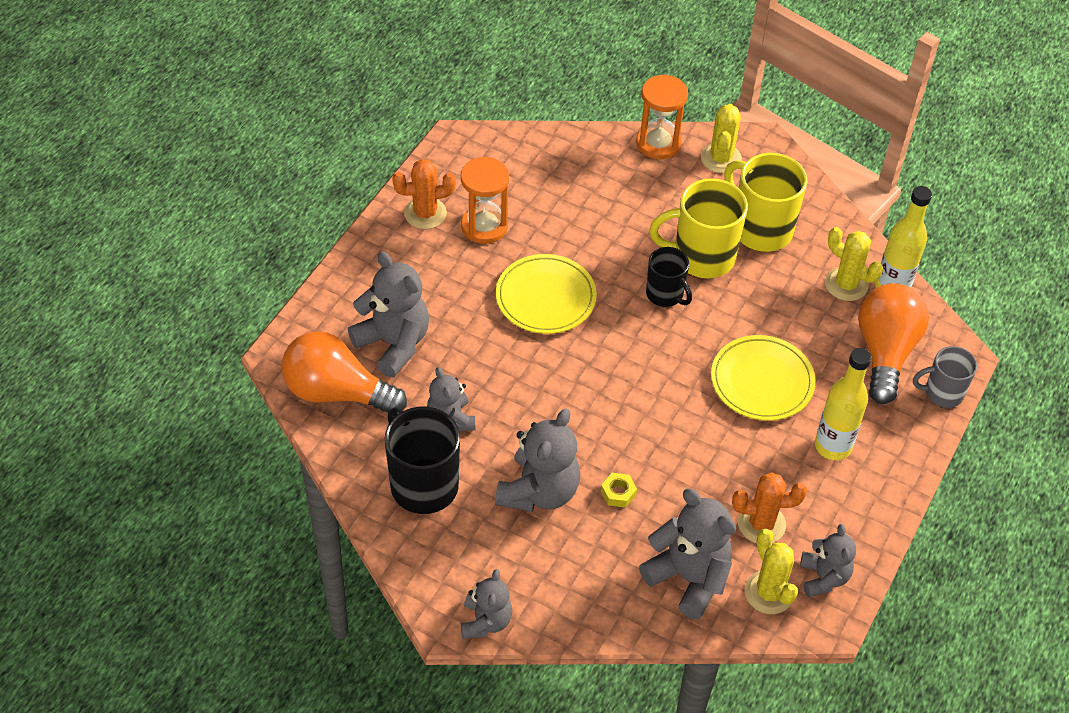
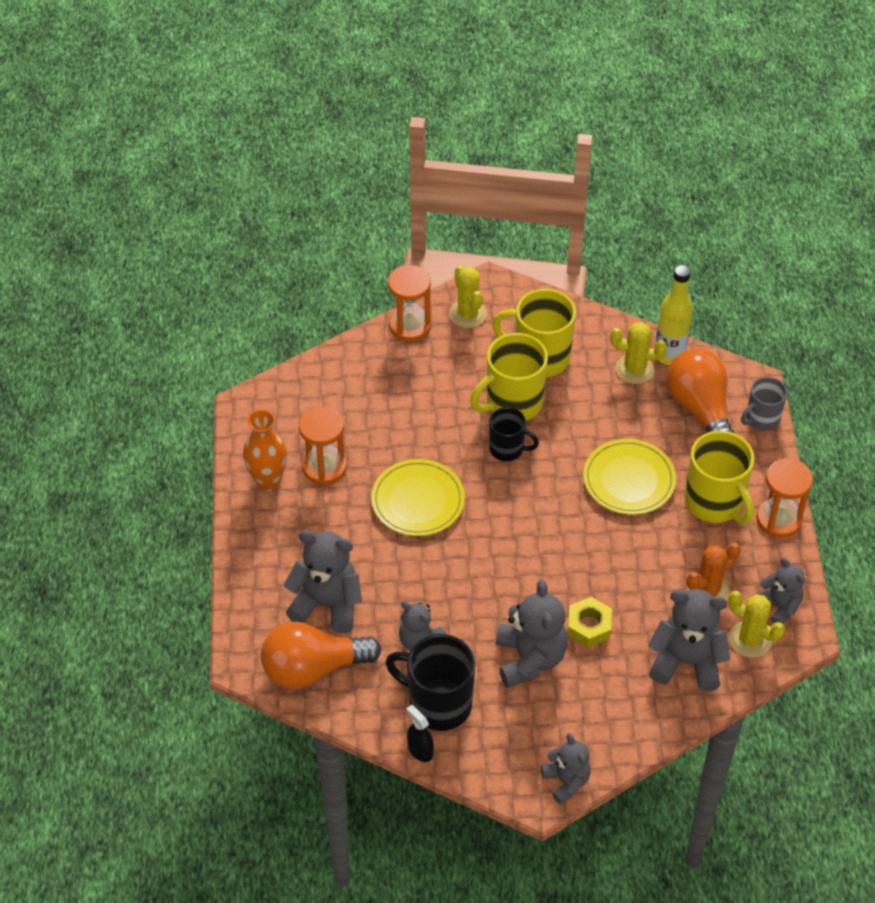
camera: 30 degrees left, 0 degrees up
(374, 516) = (420, 750): none -> black spray bottle
(425, 213) = (268, 481): orange cactus -> orange vase
(618, 493) = (589, 626): yellow nut -> yellow nut, size x1.53
(833, 446) = (715, 503): yellow bottle -> yellow mug
(887, 496) = (779, 519): none -> orange hourglass

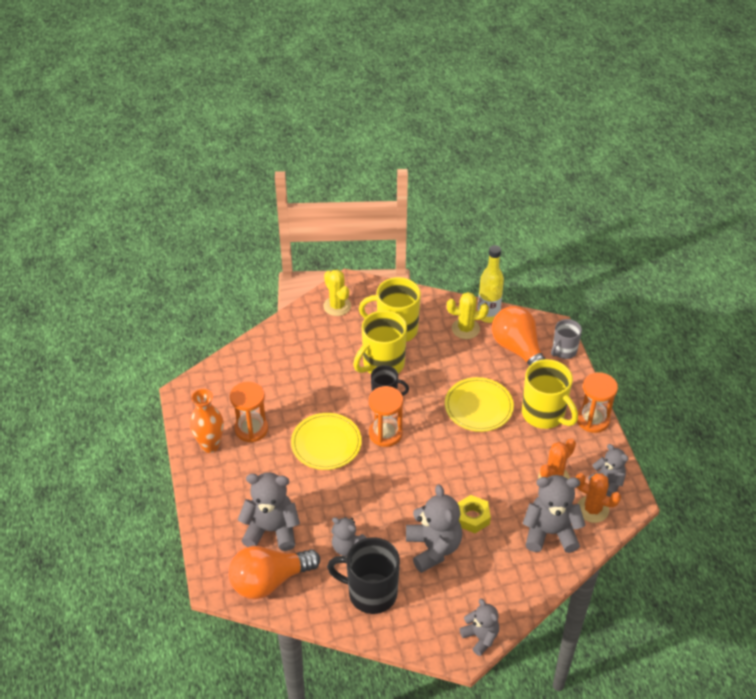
camera: 10 degrees left, 5 degrees down
(410, 326) = (296, 320): orange hourglass -> orange hourglass (385, 433)
(420, 750) = (364, 631): black spray bottle -> none
(750, 639) = (592, 509): yellow cactus -> orange cactus

